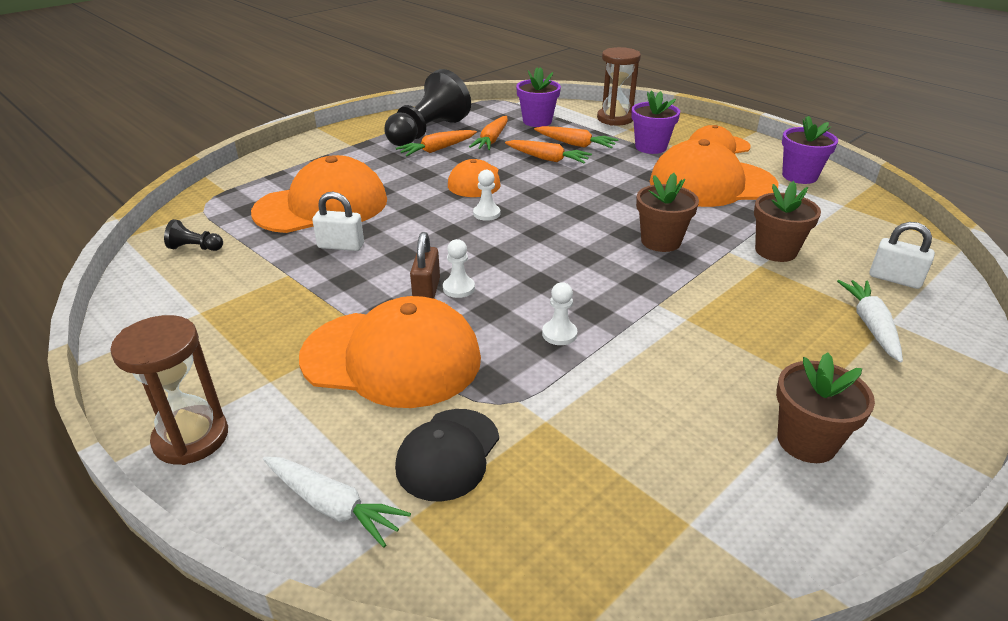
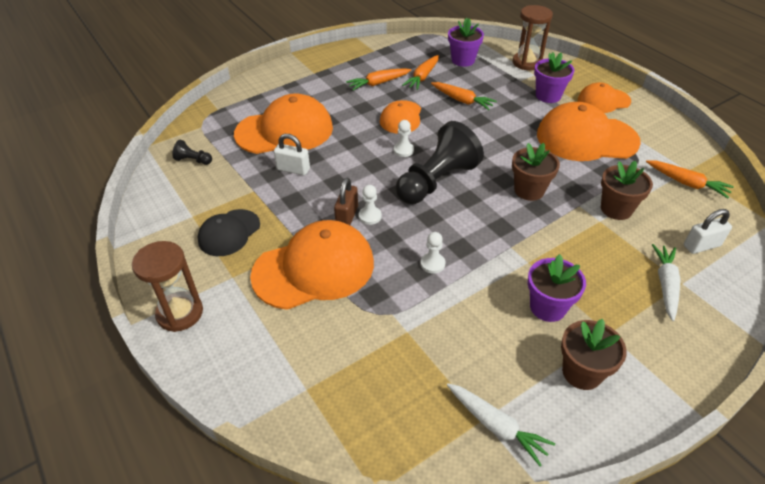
camera: 10 degrees right, 10 degrees up
(333, 506) = (260, 373): white carrot -> white carrot (496, 426)
(392, 357) = (314, 269): orange cap -> orange cap turned 45 degrees counterclockwise
(428, 132) = (374, 64): black pawn -> black pawn (437, 181)
(448, 454) = (338, 347): black cap -> black cap (229, 233)
(575, 144) = (488, 87): orange carrot -> orange carrot (687, 183)
(799, 176) = (662, 137): purple flower pot -> purple flower pot (547, 307)
(894, 279) = (701, 246): white padlock -> white padlock turned 60 degrees counterclockwise

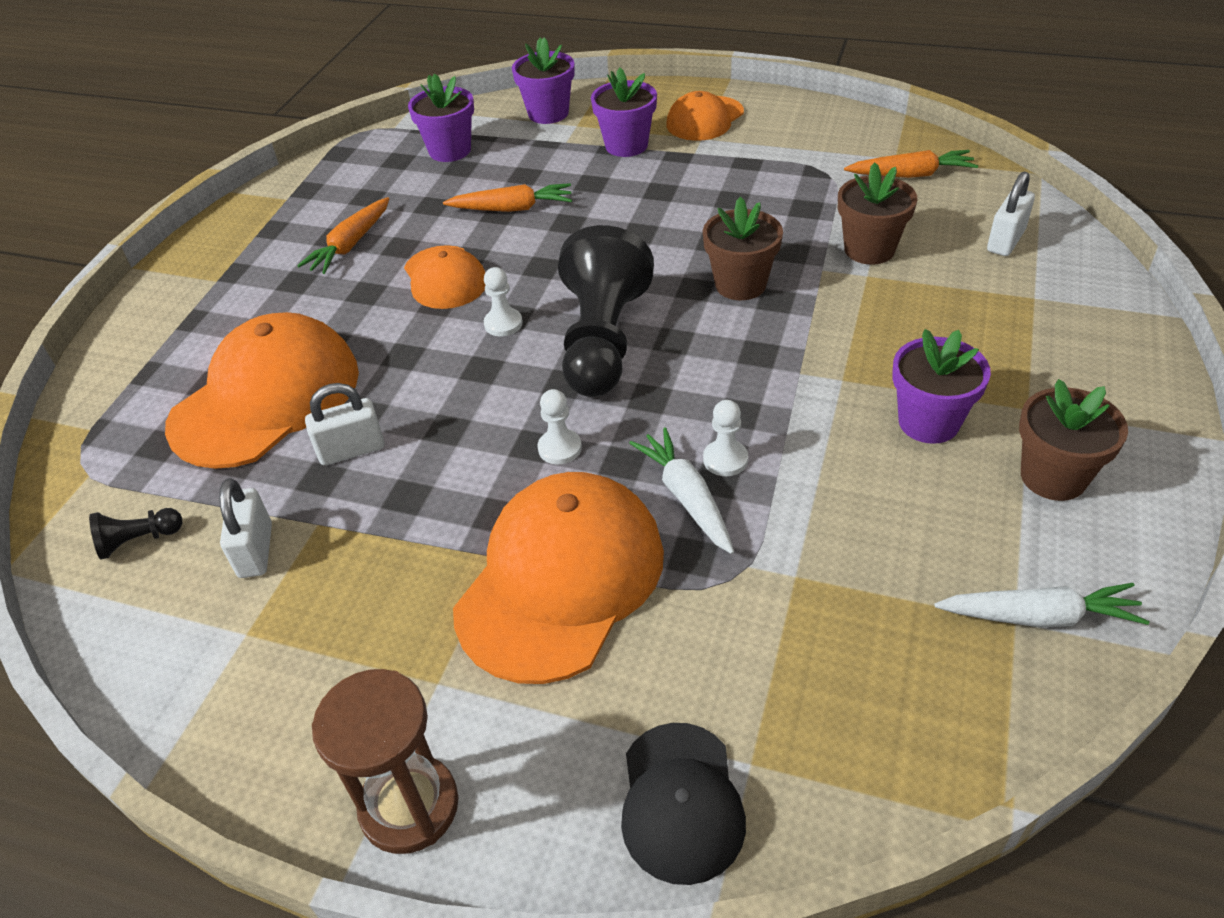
camera: 35 degrees left, 0 degrees up
(224, 188) = (256, 550): none -> white padlock
(229, 233) = (350, 617): black cap -> black cap (681, 802)
(347, 216) = (524, 469): brown padlock -> none
(422, 77) = (413, 203): orange carrot -> none
(527, 63) = (548, 113): brown hourglass -> purple flower pot
(586, 138) = (737, 178): orange cap -> none
(665, 285) = (1021, 310): white carrot -> white carrot (686, 497)

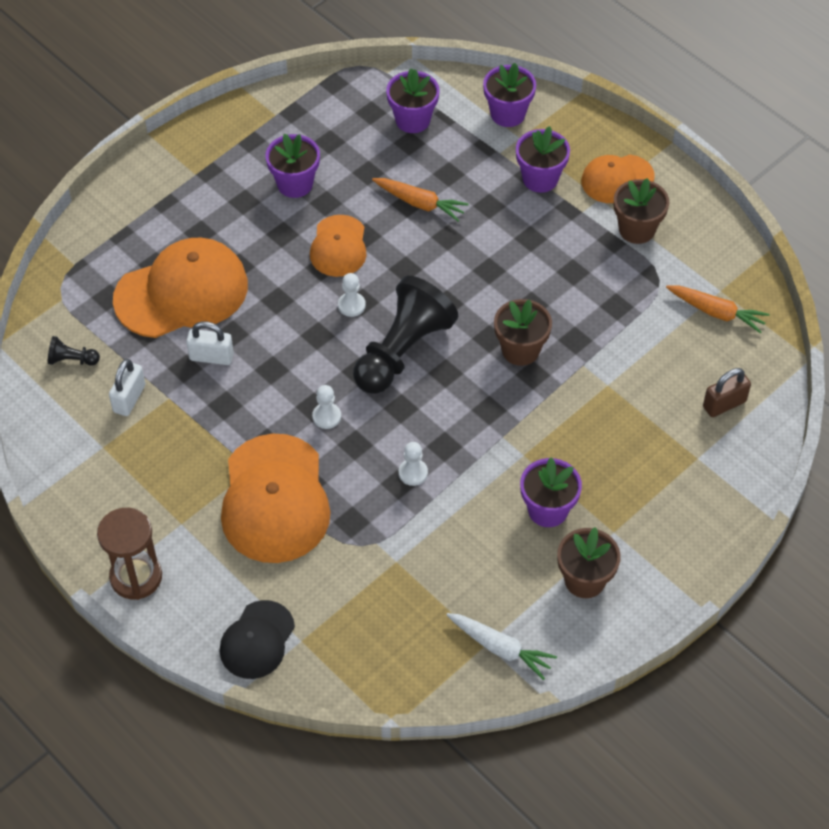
camera: 25 degrees right, 10 degrees up
(350, 245) = (295, 184): orange carrot -> purple flower pot
(561, 579) = (275, 499): orange cap -> orange cap turned 120 degrees clockwise
(686, 497) = (374, 485): white carrot -> none
(869, 249) = (627, 364): brown flower pot -> brown flower pot (636, 229)
(1005, 241) = (724, 404): white padlock -> brown padlock

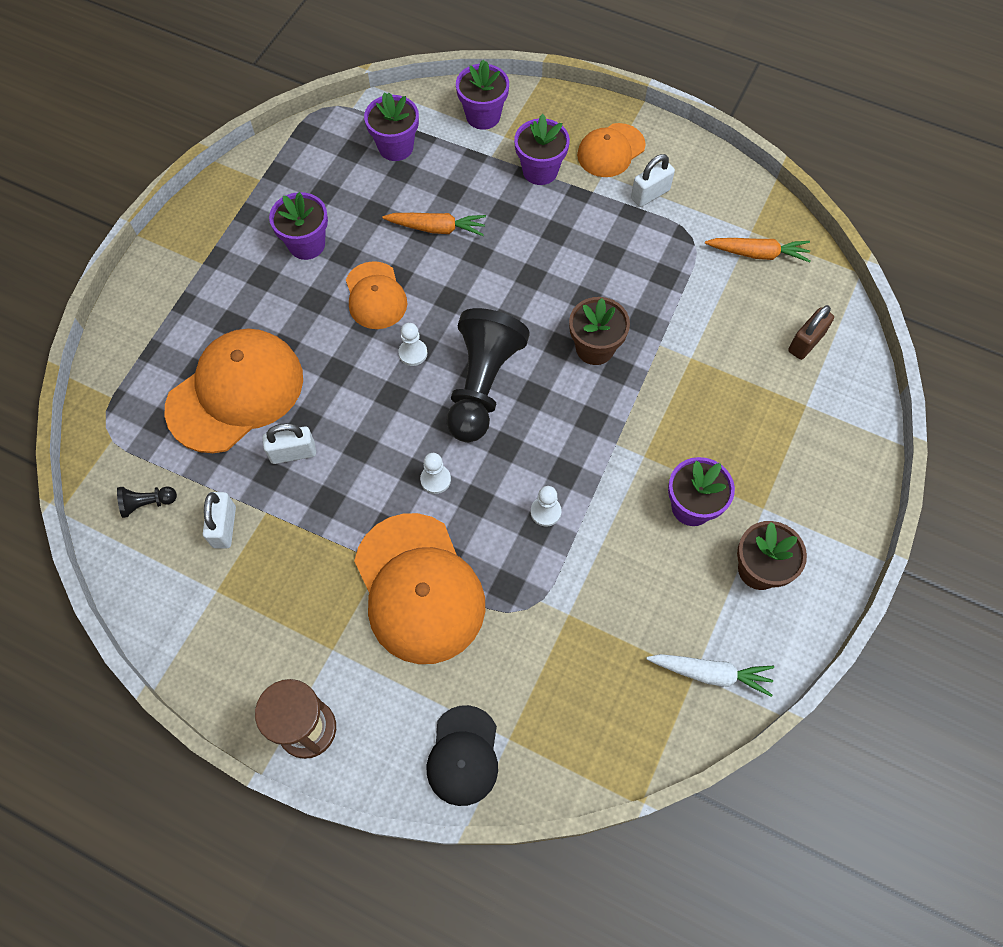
camera: 20 degrees left, 10 degrees up
(636, 229) = (650, 194): brown flower pot -> white padlock

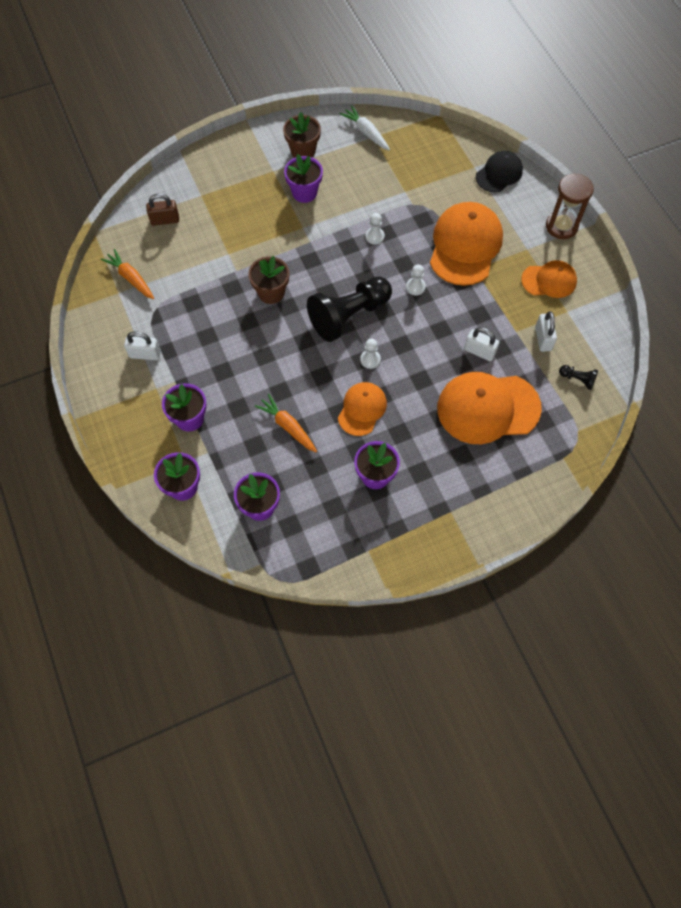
camera: 140 degrees left, 0 degrees up
(224, 527) = (543, 339): white padlock -> white padlock turned 45 degrees counterclockwise
(611, 151) = (134, 399): orange cap -> orange cap (549, 280)

